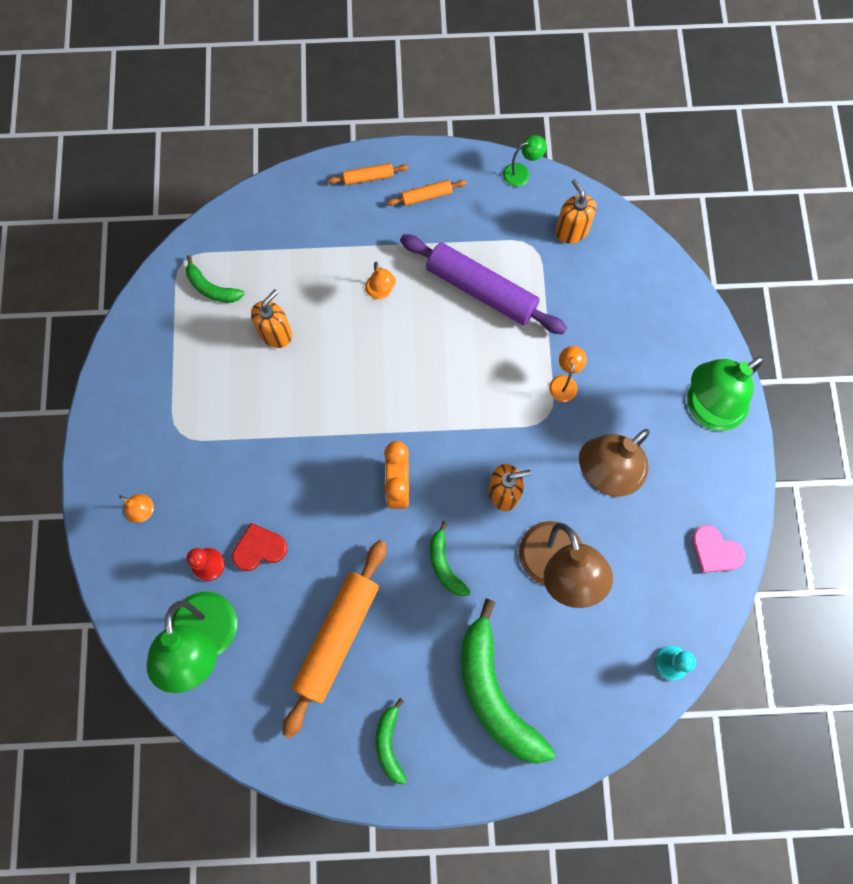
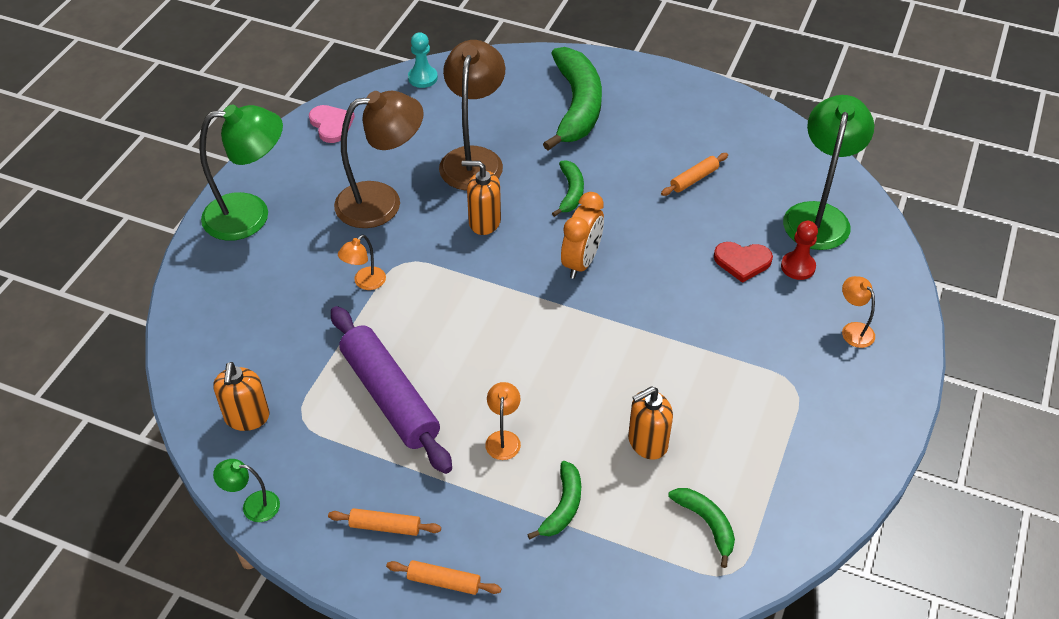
camera: 155 degrees left, 25 degrees down
(337, 637) = (694, 179): orange rolling pin -> orange rolling pin, size x0.45
(389, 743) = (680, 106): green banana -> green banana (563, 506)

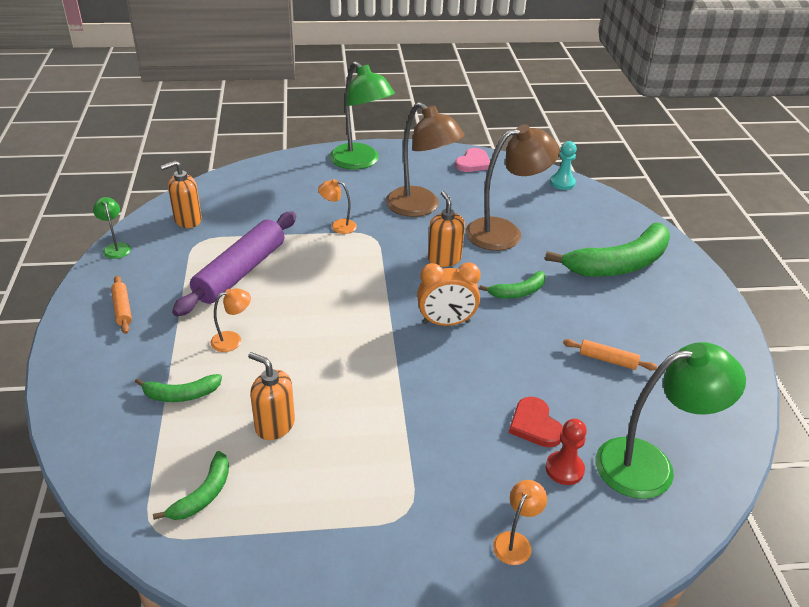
camera: 60 degrees right, 10 degrees down
(444, 582) = (83, 354): orange rolling pin -> none

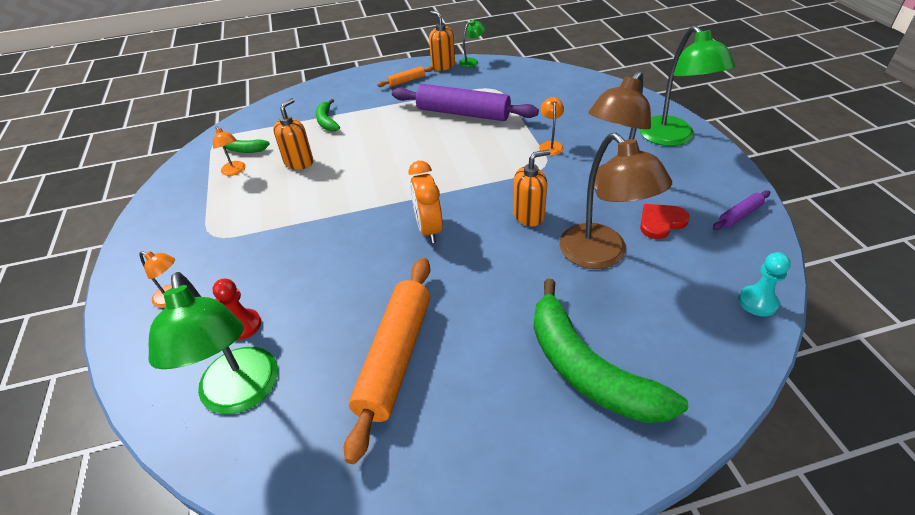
camera: 85 degrees right, 5 degrees up
(187, 220) = (519, 77): orange soap dispenser -> orange soap dispenser (443, 66)
(233, 340) = (383, 127): orange lamp -> orange lamp (235, 171)
(360, 162) = (672, 138): green lamp -> green lamp turned 60 degrees counterclockwise
(473, 163) = (739, 215): pink heart -> purple rolling pin
(518, 292) = (492, 275): green banana -> none
(535, 425) = (297, 301): red heart -> red heart (661, 222)
(608, 360) = (395, 358): orange rolling pin -> orange rolling pin, size x2.22

